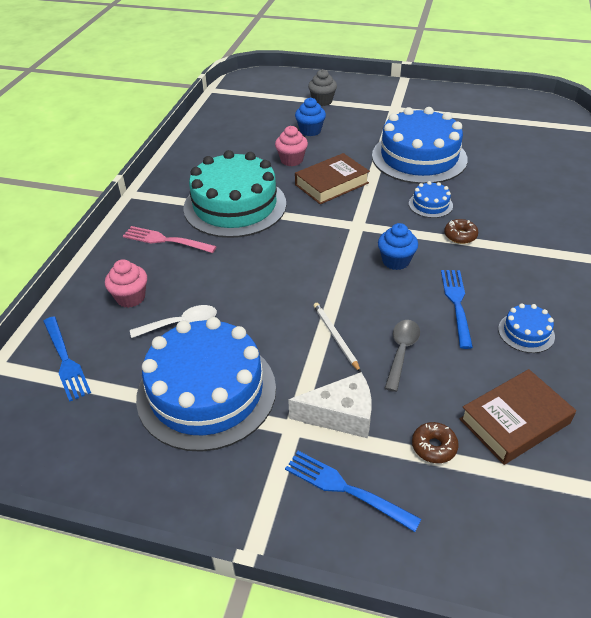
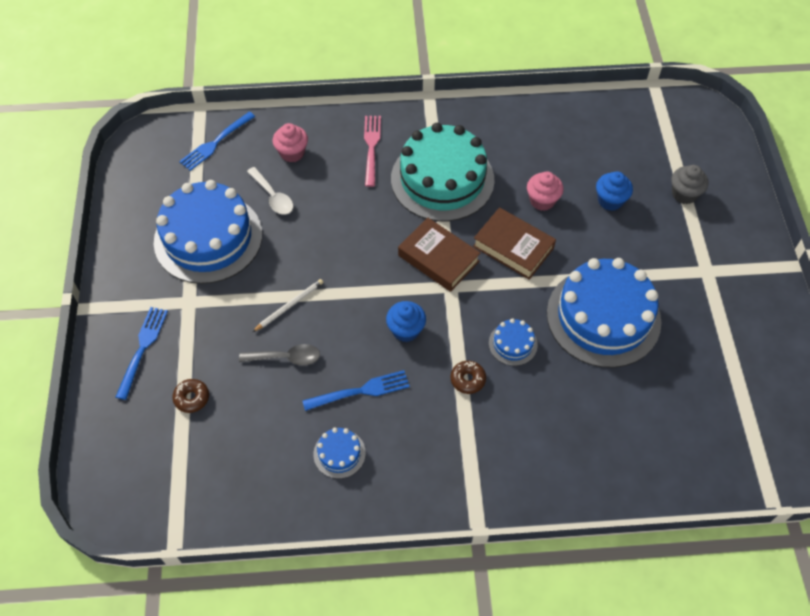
camera: 70 degrees right, 15 degrees up
(341, 415) = (207, 330): white cheese -> none
(514, 421) = (231, 452): brown book -> brown book (438, 258)

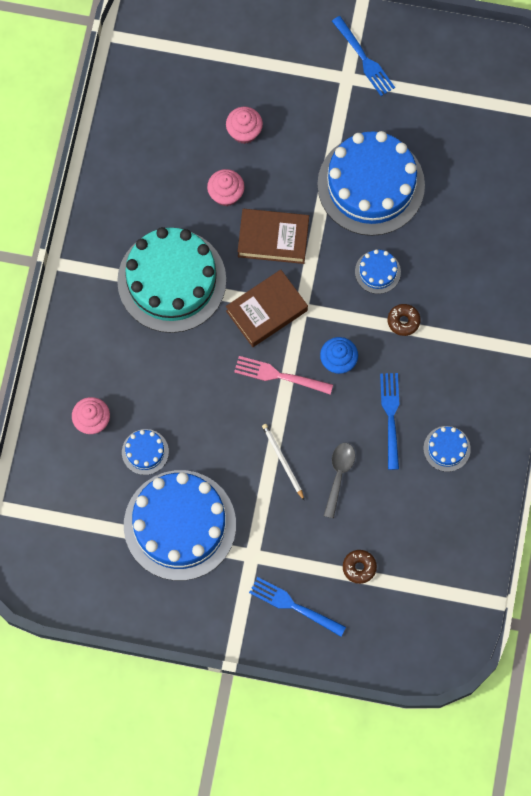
camera: 75 degrees left, 15 degrees up
(215, 143) = (54, 498): blue fork -> blue fork (364, 59)
(273, 196) = (145, 452): white spoon -> blue cake
(371, 147) = (108, 339): pink fork -> pink fork (279, 375)
(513, 247) = (273, 239): brown book -> brown book turned 45 degrees clockwise
(610, 201) = (244, 132): blue cupcake -> pink cupcake
(684, 194) = (256, 62): grey cupcake -> none

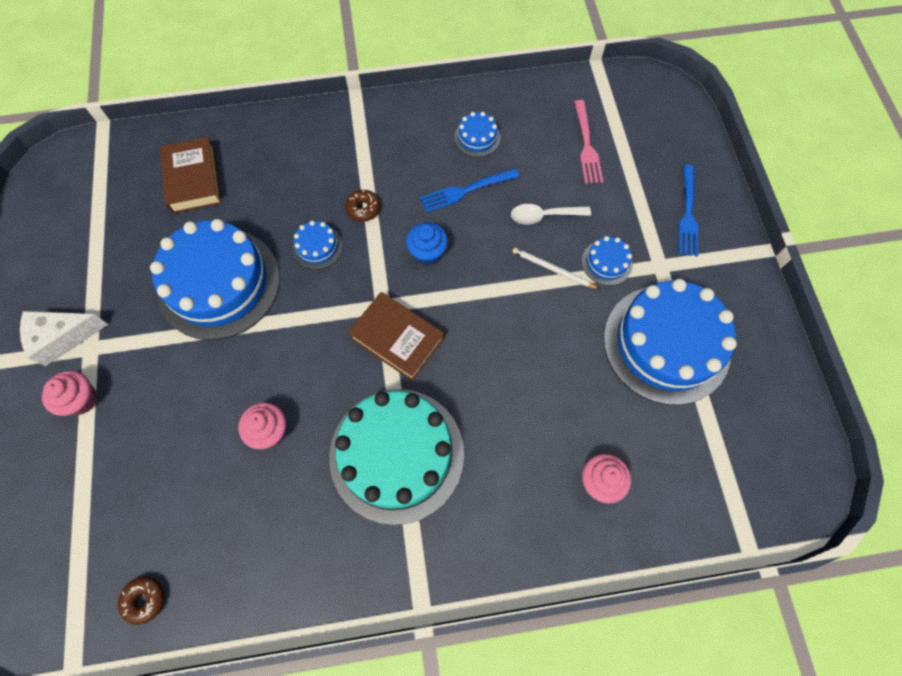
camera: 110 degrees left, 5 degrees down
(145, 452) = (607, 408): blue cake -> blue cake (606, 262)
(244, 132) = (183, 438): pink cupcake -> pink cupcake (82, 399)
(273, 239) = (310, 360): brown book -> brown book (194, 179)
(279, 375) = (465, 303): pink fork -> pink fork (587, 146)
(282, 461) = (553, 269): white pencil -> white pencil turned 75 degrees clockwise
(339, 475) = (544, 216): grey spoon -> white spoon
(359, 567) = (623, 172): brown donut -> brown donut (145, 599)
(364, 59) = (63, 337): blue fork -> white cheese

